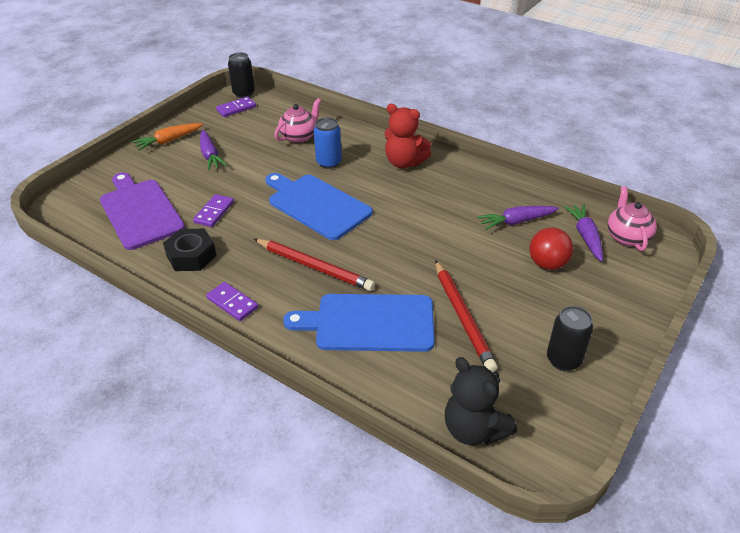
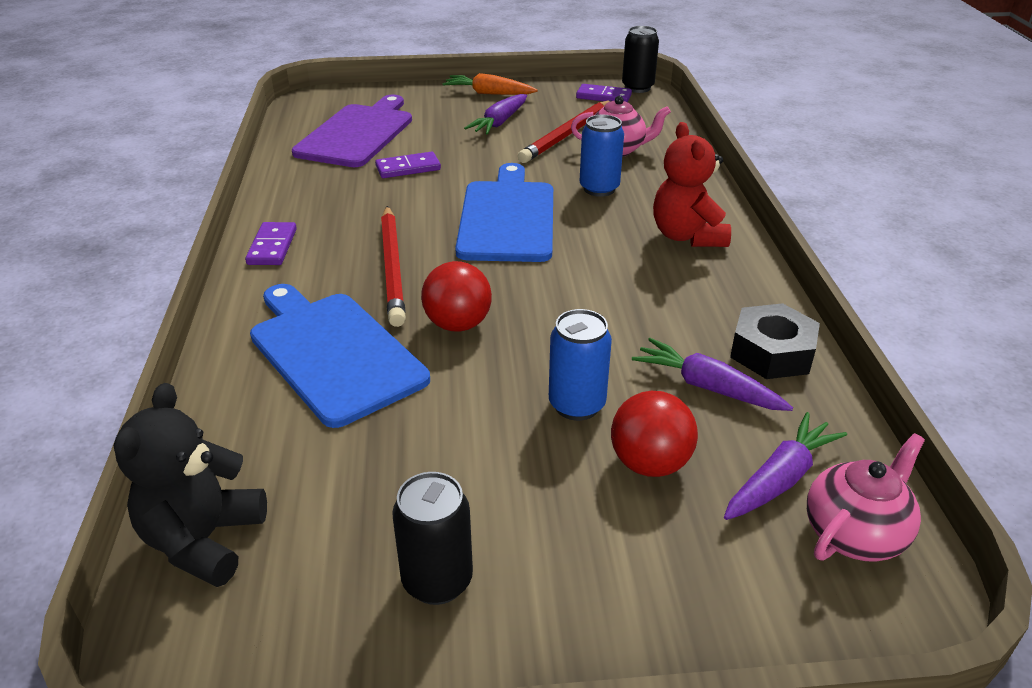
camera: 50 degrees right, 5 degrees down
(191, 256) = (322, 190): black nut -> black nut (771, 352)
(393, 269) = (458, 324): none -> red ball
(463, 317) = (427, 428): red pencil -> red pencil (566, 135)
(492, 263) = (576, 405): none -> blue can

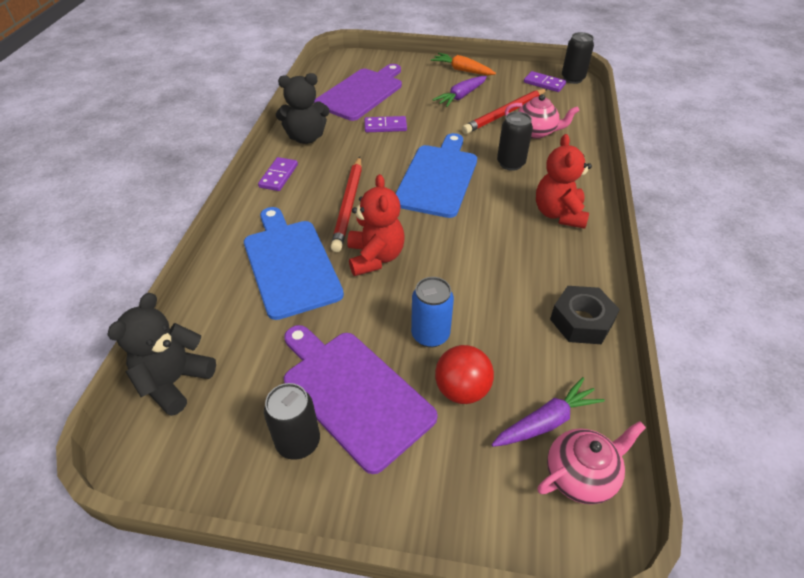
camera: 15 degrees right, 10 degrees up
(296, 195) = (306, 137): none -> black teddy bear
(458, 324) = (375, 257): red ball -> red teddy bear
(496, 499) = (354, 393): none -> purple cutting board
(599, 189) = (510, 163): blue can -> black can
(708, 387) = (524, 340): purple carrot -> none

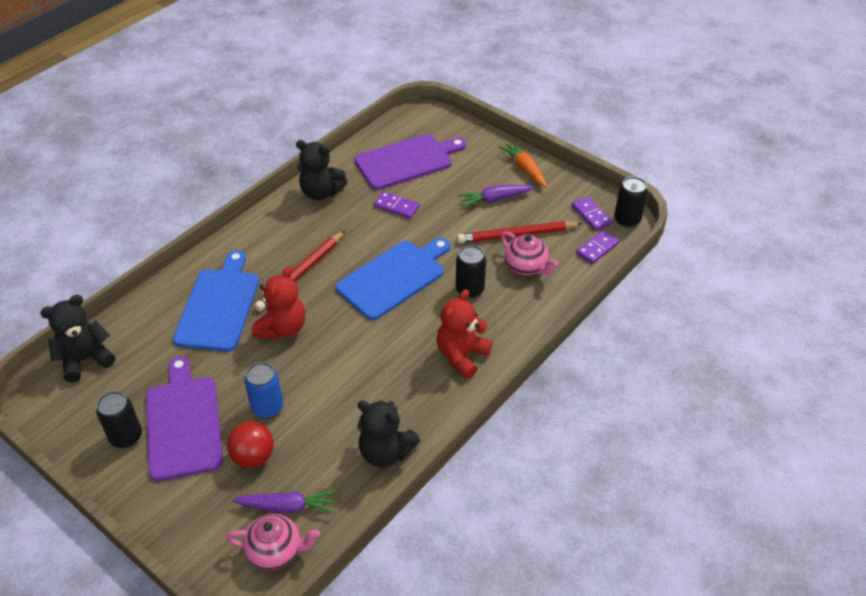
camera: 30 degrees right, 0 degrees up
(278, 176) = (270, 222): purple domino -> purple domino (597, 248)
(581, 321) = (385, 452): black nut -> black teddy bear

